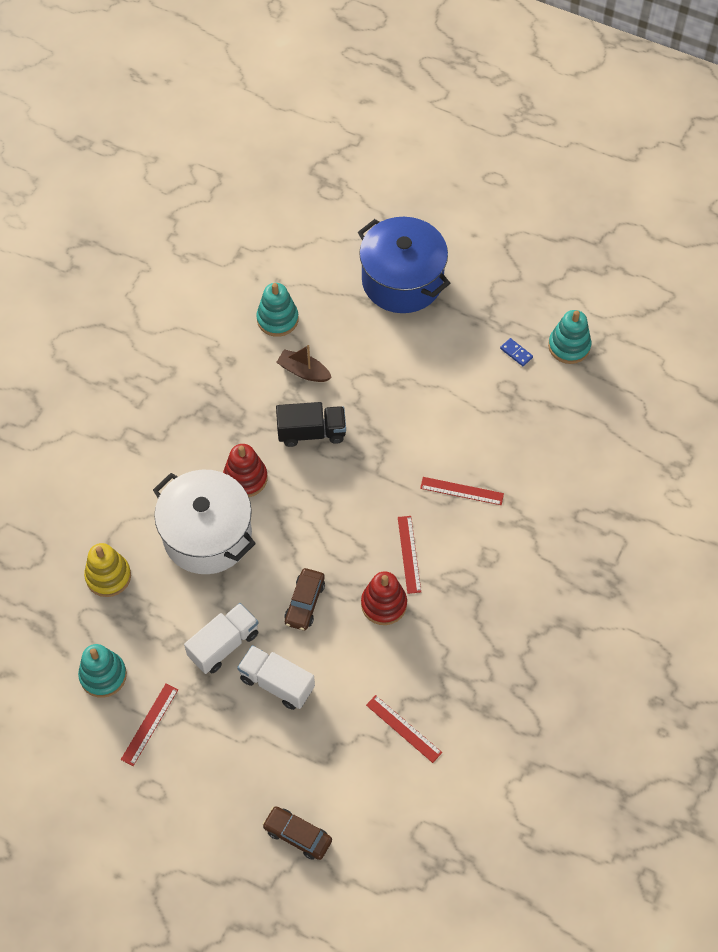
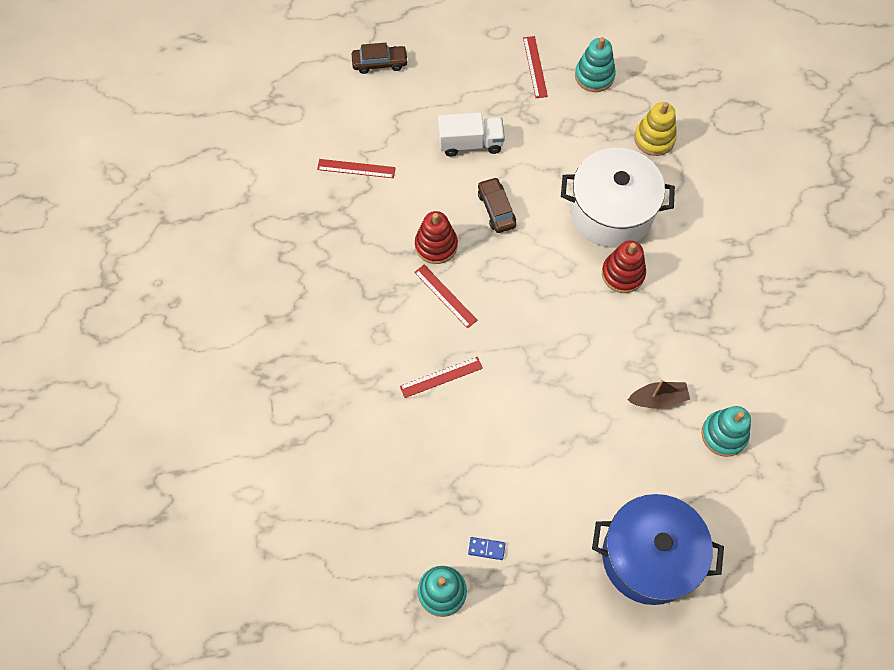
camera: 145 degrees right, 5 degrees up
(224, 645) = (530, 145): white truck -> none
(311, 432) = (604, 347): black truck -> none

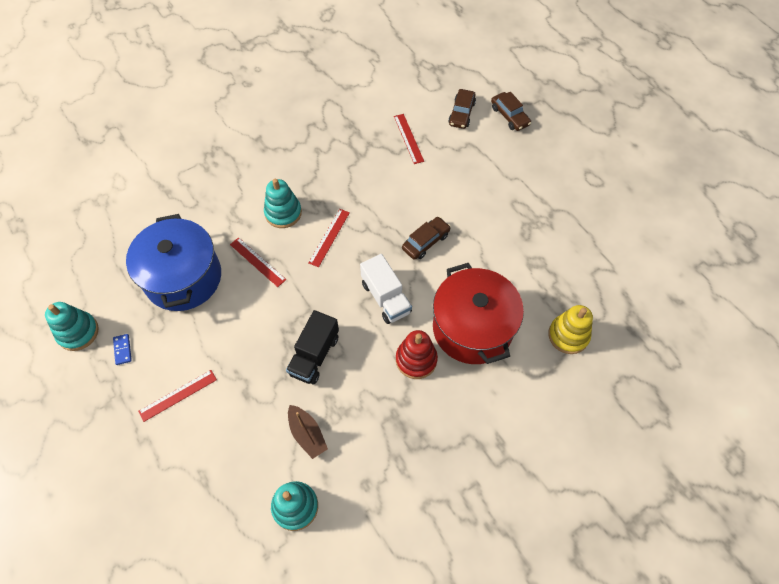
camera: 65 degrees right, 5 degrees down
(351, 104) = (461, 113): none -> brown car
(436, 245) = (370, 214): red stacking toy -> none
(470, 143) = (476, 201): white truck -> white truck (386, 298)
(535, 67) = (578, 217): red ruler -> red ruler (178, 395)
(578, 362) = (314, 355): none -> black truck
(594, 76) = (600, 264): turquoise stacking toy -> turquoise stacking toy (283, 213)
(611, 212) = (472, 328): white pot -> red pot
(649, 556) = (153, 481): blue pot -> blue pot (183, 278)

